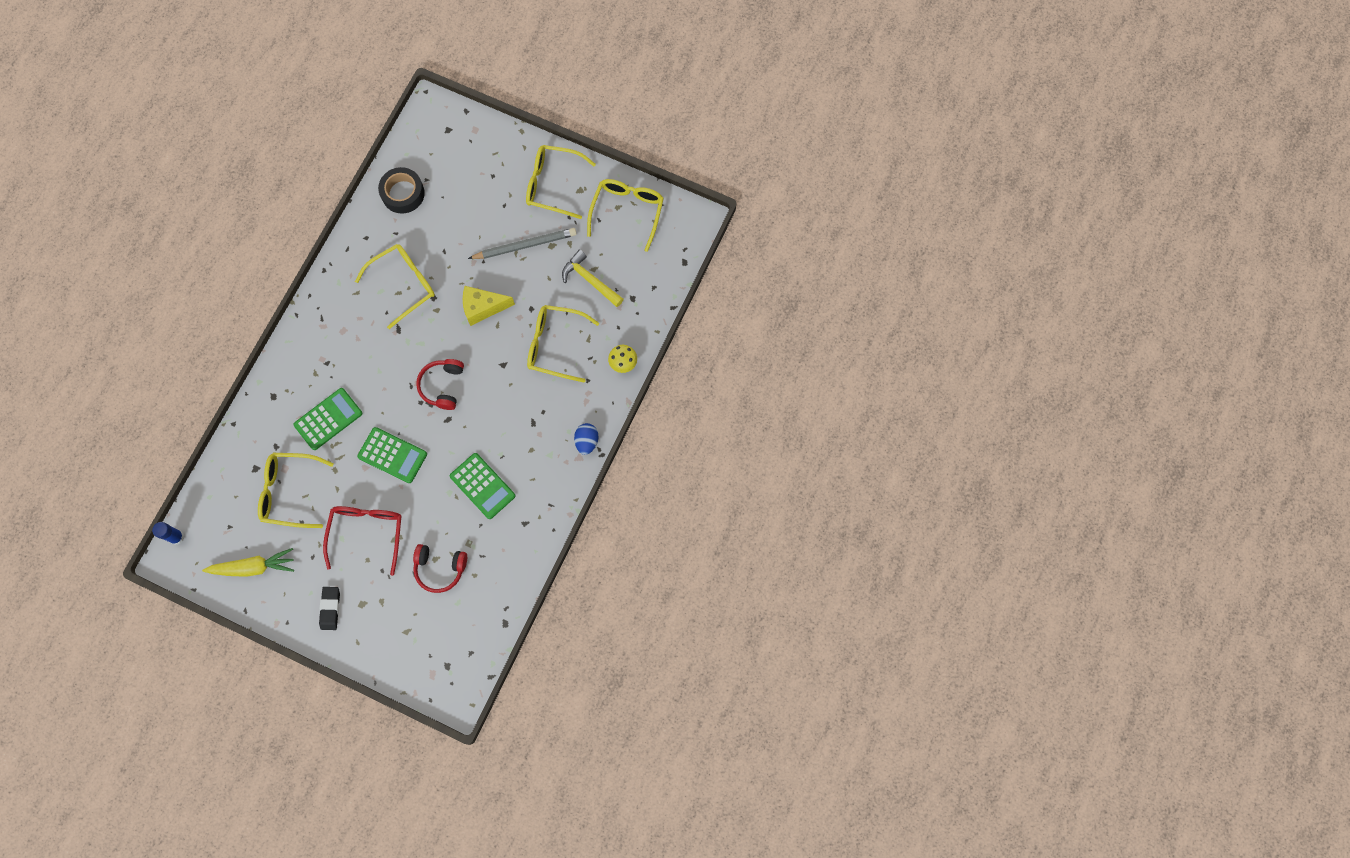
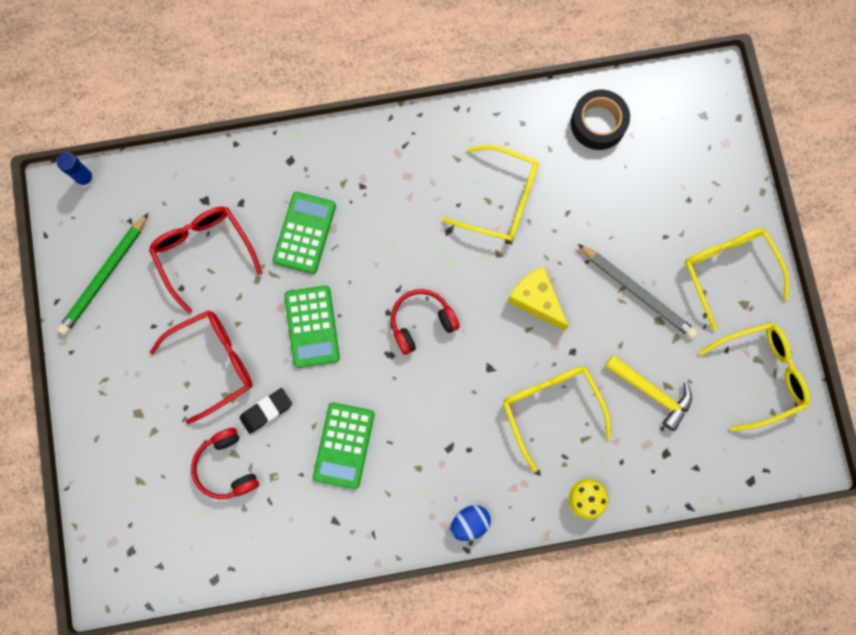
camera: 55 degrees right, 5 degrees up
(253, 567) = (105, 276): yellow carrot -> green pencil
(289, 492) = (203, 252): yellow glasses -> red glasses
(328, 419) = (305, 233): green calculator -> green calculator turned 90 degrees counterclockwise
(330, 608) = (112, 385): black eraser -> black eraser (266, 411)
(590, 280) = (651, 392): yellow hammer -> yellow hammer turned 120 degrees clockwise

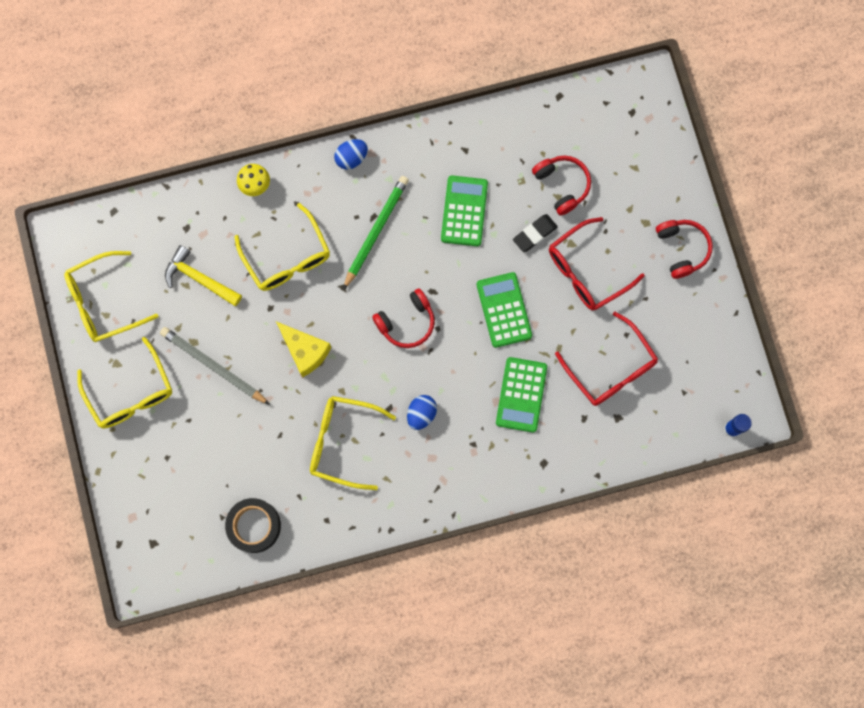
camera: 175 degrees right, 0 degrees up
(102, 379) = (682, 249): none -> red headphones
(105, 276) = (697, 339): green pencil -> green pencil (376, 231)
(414, 222) = (421, 414): none -> blue egg

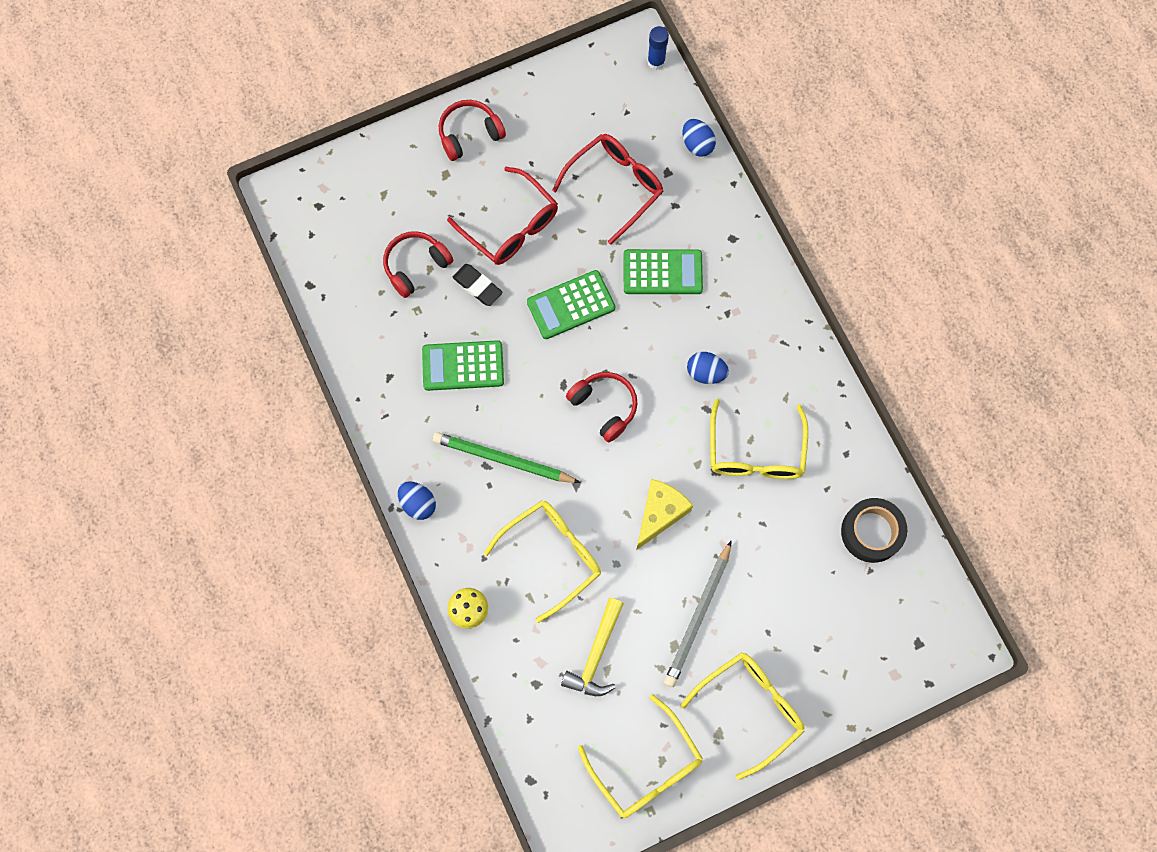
camera: 100 degrees left, 5 degrees down
(641, 450) = (697, 144): none -> blue egg

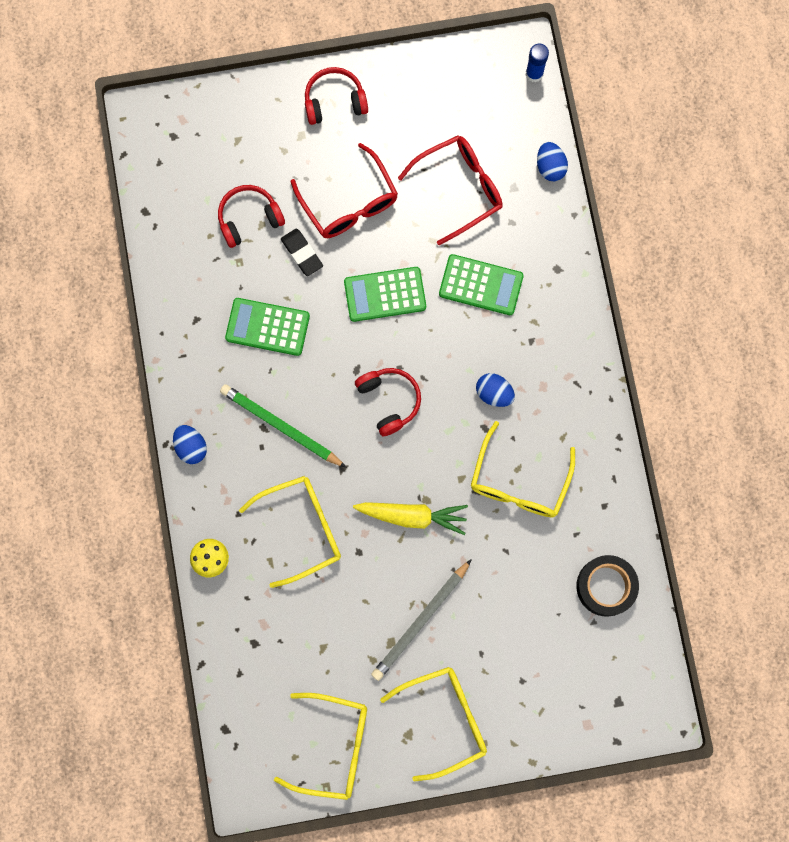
camera: 15 degrees right, 5 degrees up
(596, 654) = (317, 631): yellow hammer -> none
(646, 767) = (334, 746): yellow glasses -> yellow glasses turned 60 degrees counterclockwise
(660, 514) = (412, 516): yellow cheese -> yellow carrot

